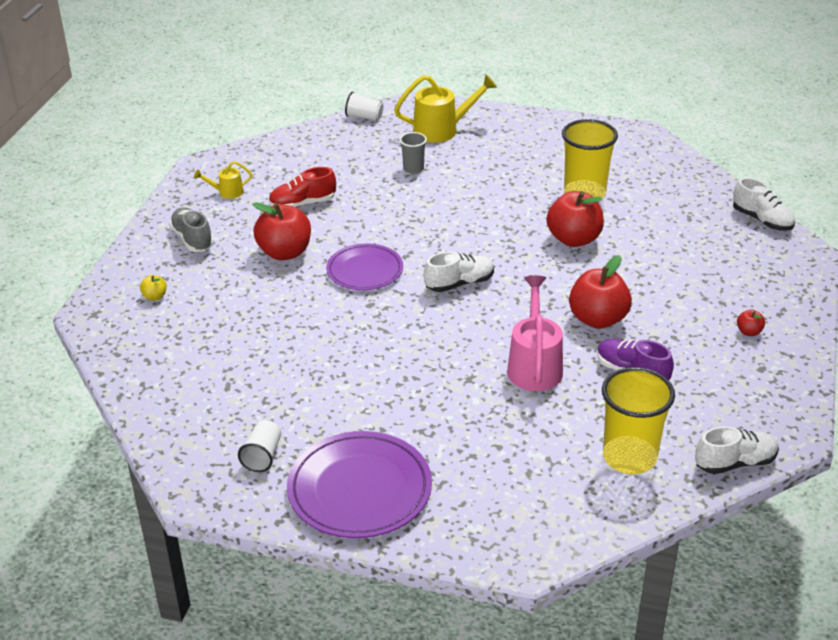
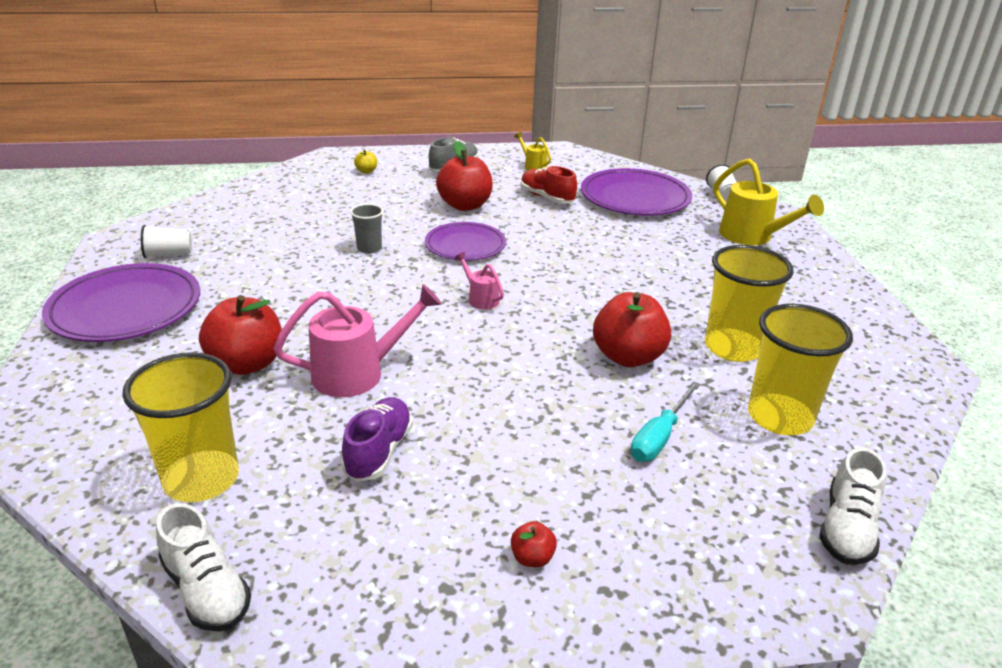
camera: 65 degrees right, 5 degrees down
(337, 159) = (635, 198): none -> purple plate
(413, 169) = (661, 235): grey cup -> grey cup (369, 248)
(459, 284) = (480, 298): white shoe -> pink watering can
(598, 319) = (474, 404): red apple -> red apple (247, 364)
(664, 204) = (779, 417): none -> yellow cup
(664, 255) = (659, 437): none -> turquoise screwdriver

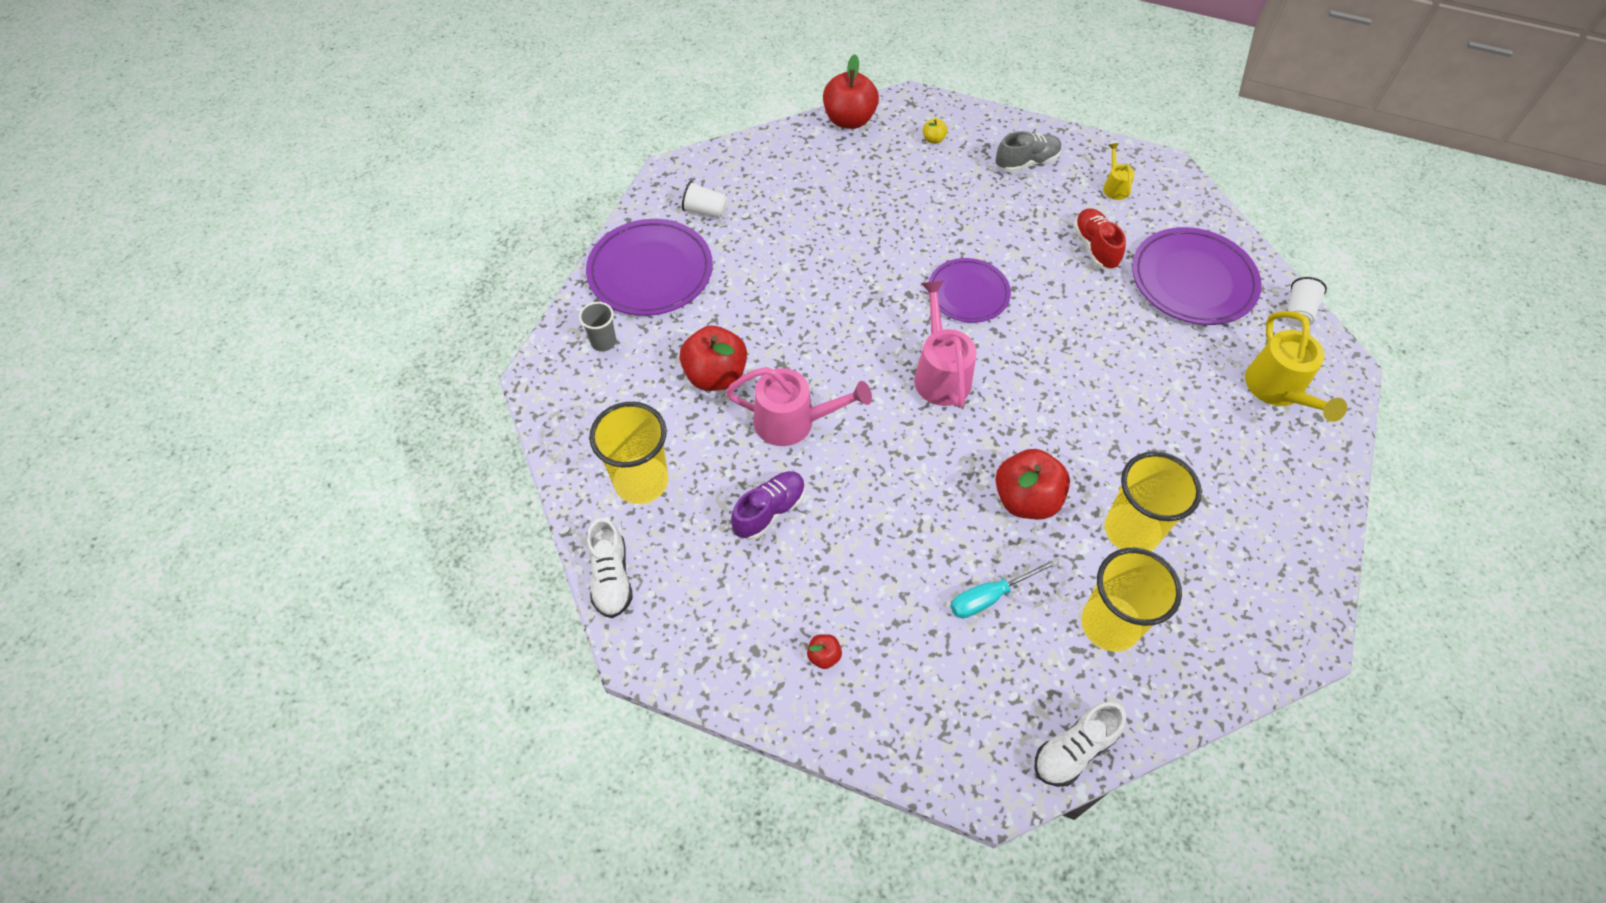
camera: 30 degrees right, 25 degrees up
(369, 248) = (877, 265): grey cup -> grey cup (603, 342)
(465, 205) = (1002, 231): red apple -> red apple (849, 120)
(480, 298) = (940, 373): pink watering can -> pink watering can, size x1.94

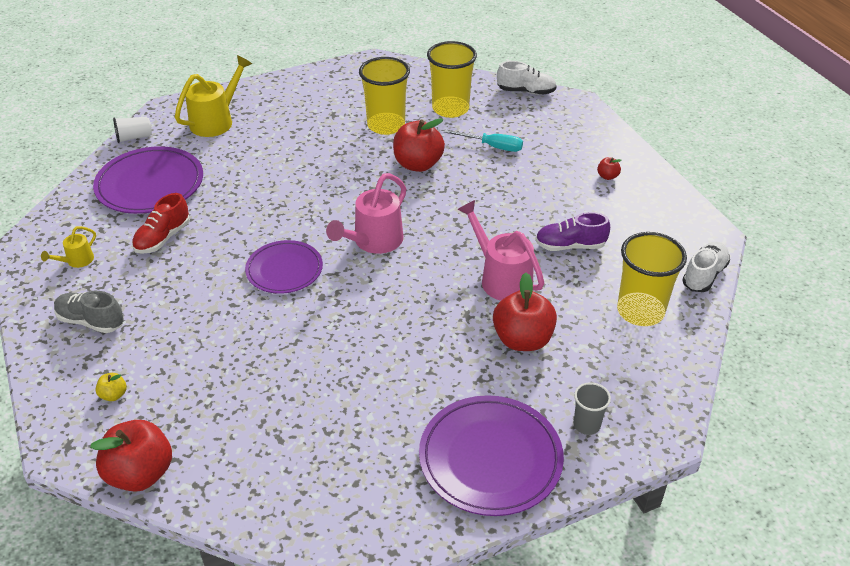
camera: 135 degrees left, 15 degrees down
(705, 211) = (381, 481): white cup -> none

